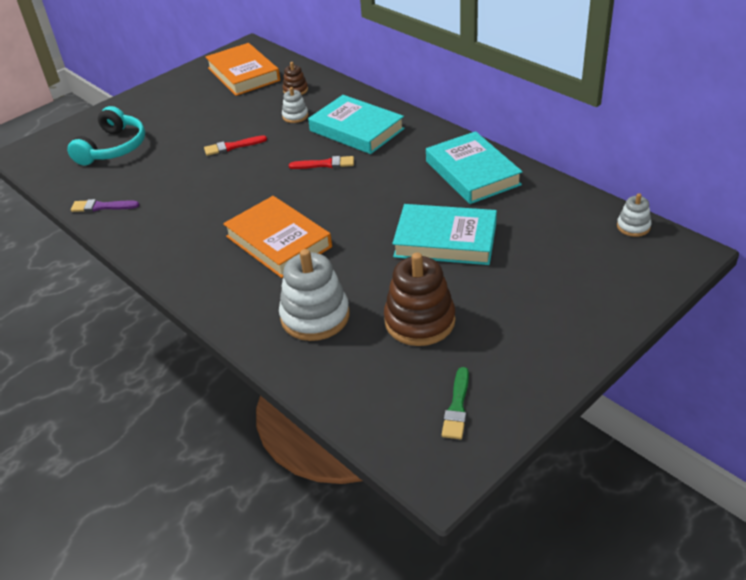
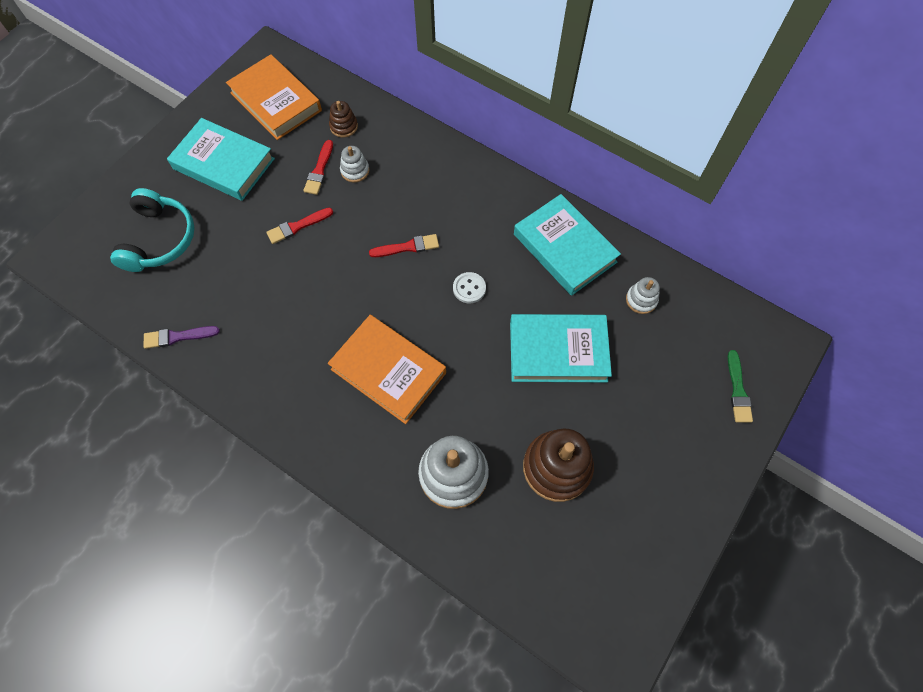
camera: 15 degrees left, 25 degrees up
(264, 115) = (319, 170): none -> red brush
(356, 130) = (428, 189): turquoise book -> turquoise book (224, 164)
(373, 193) = (469, 288): none -> white button
(457, 407) = (615, 574): green brush -> green brush (738, 390)
(633, 226) = (733, 313): white stacking toy -> white stacking toy (641, 300)

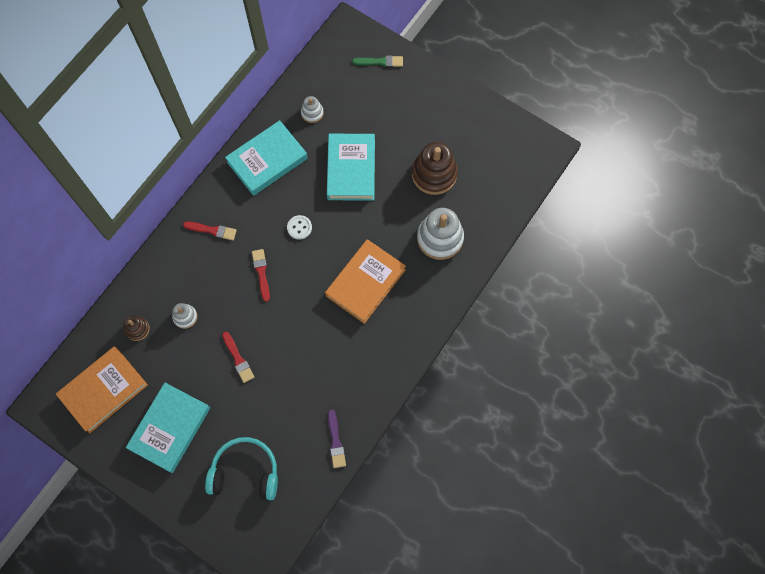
camera: 90 degrees left, 5 degrees up
(319, 170) = (183, 346): red brush -> red brush (212, 230)

